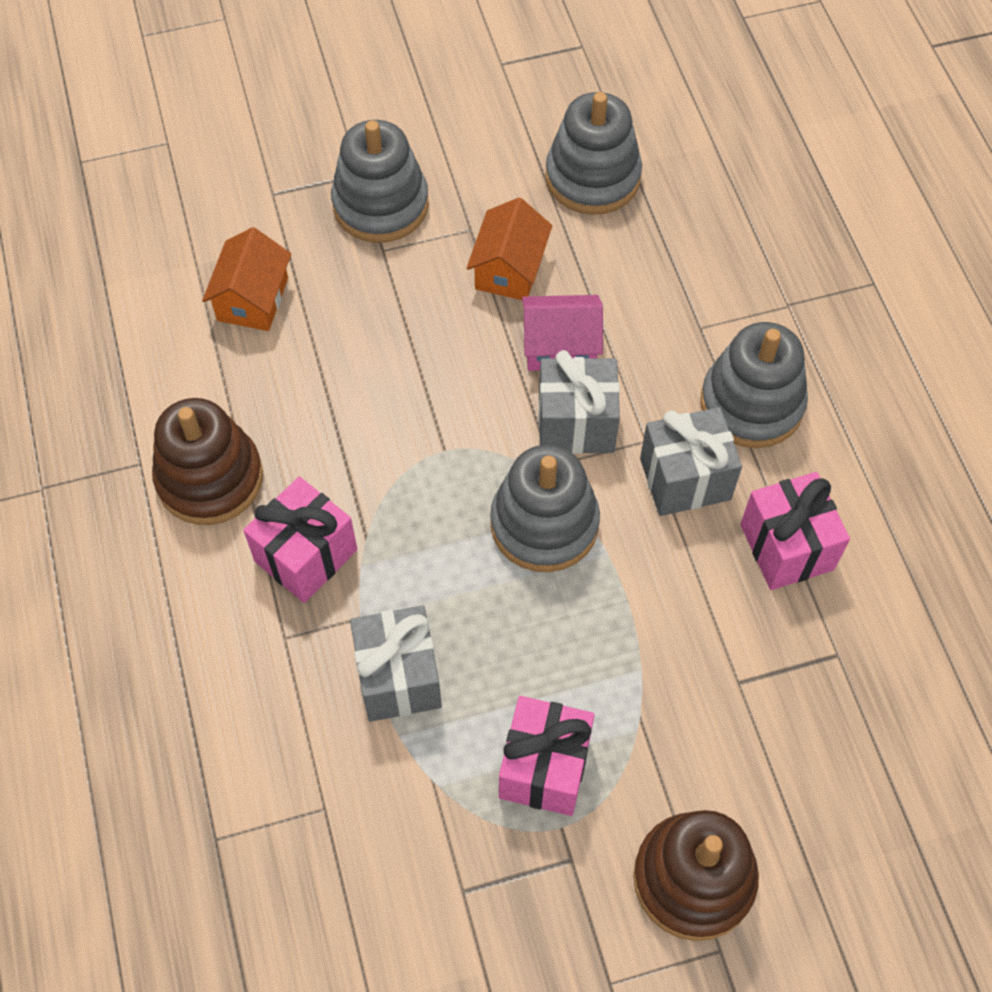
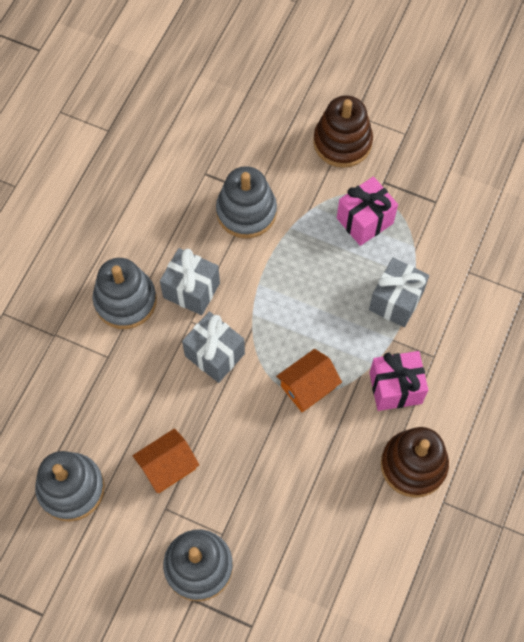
camera: 140 degrees left, 5 degrees up
(253, 299) = (316, 558): orange house -> orange house (308, 387)
(544, 524) = (274, 319): grey stacking toy -> grey stacking toy (246, 212)
(560, 346) = (184, 401): pink house -> none
(786, 547) = (179, 228): pink gift -> none

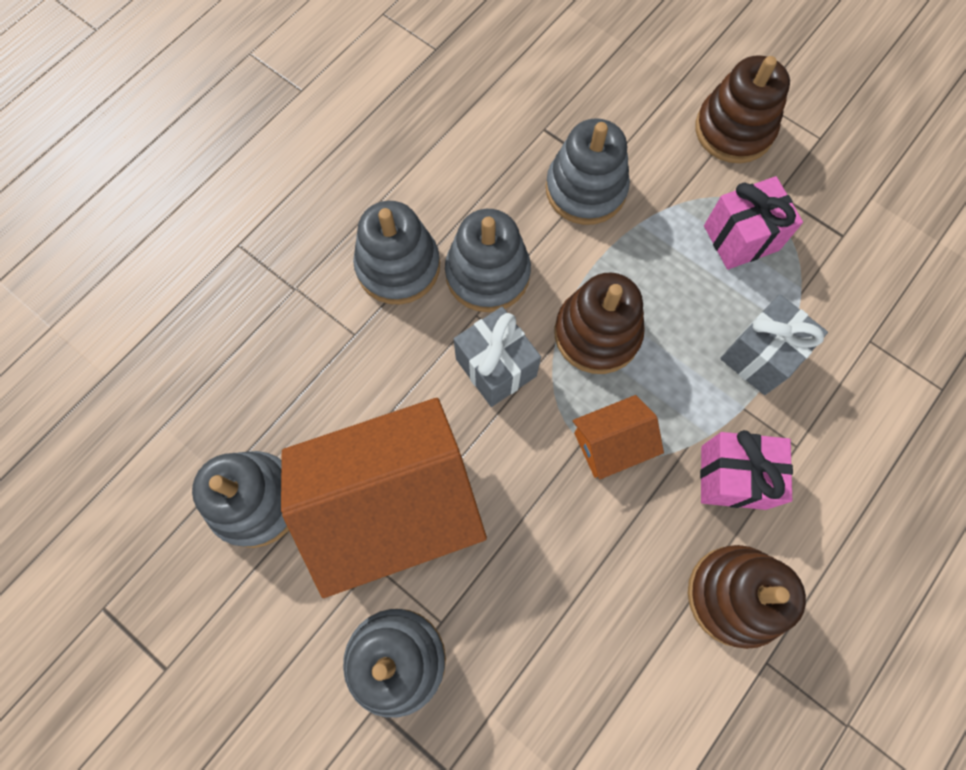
camera: 15 degrees right, 5 degrees up
(168, 466) = (392, 505): orange house -> orange house, size x2.17
(191, 290) = (487, 274): grey gift -> grey stacking toy
(279, 313) = (597, 333): none -> brown stacking toy

